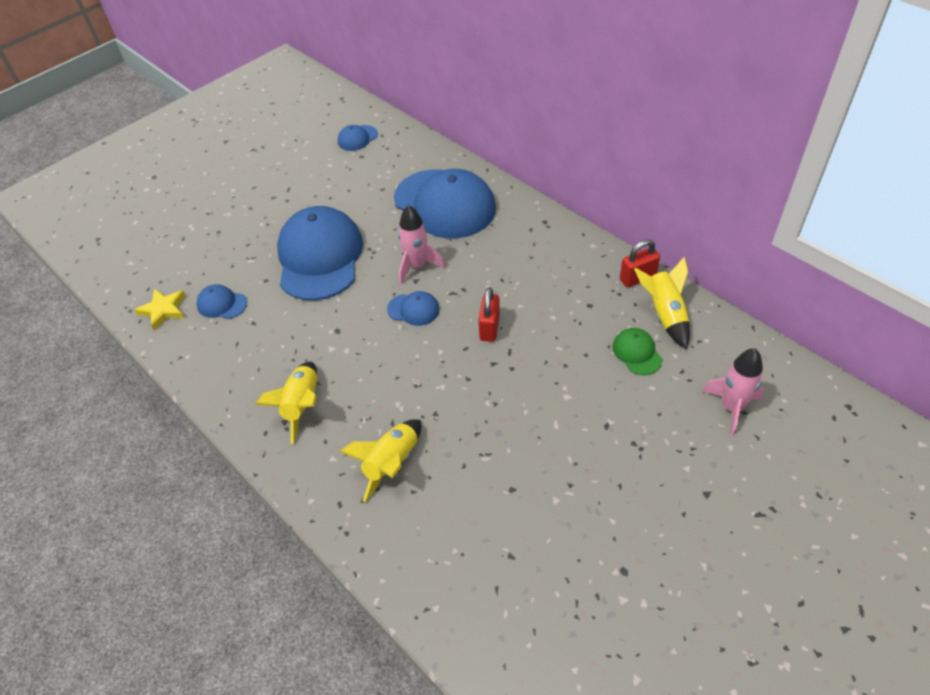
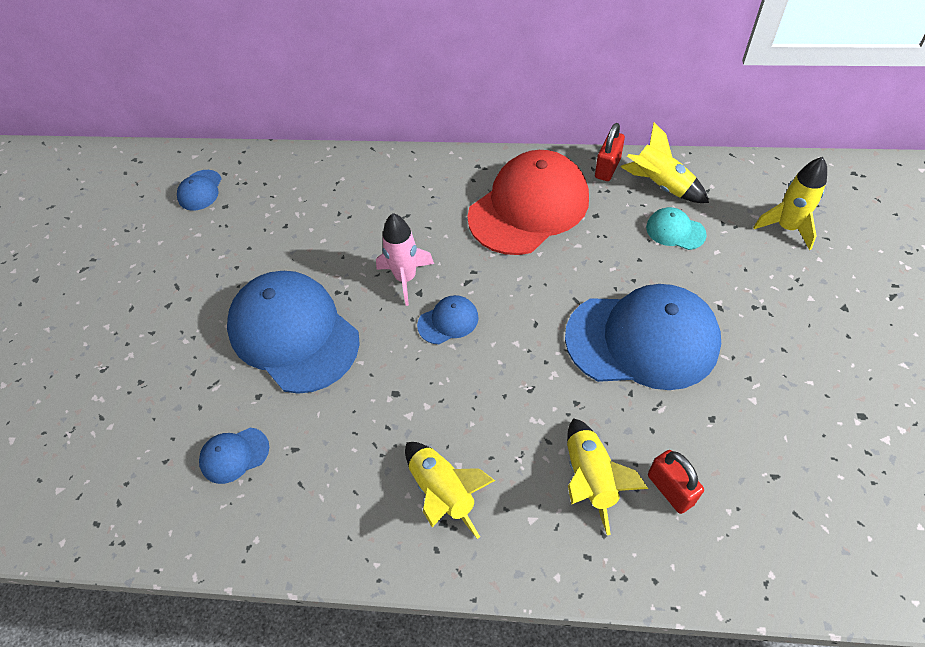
camera: 40 degrees left, 5 degrees up
(164, 310) = (167, 511): yellow star -> none
(445, 204) = (367, 203): blue cap -> blue cap (642, 339)
(489, 328) = (536, 291): red padlock -> red padlock (670, 489)
(548, 270) = (529, 207): none -> red cap
(637, 353) = (675, 231): green cap -> turquoise cap
(731, 407) = (786, 227): pink rocket -> yellow rocket

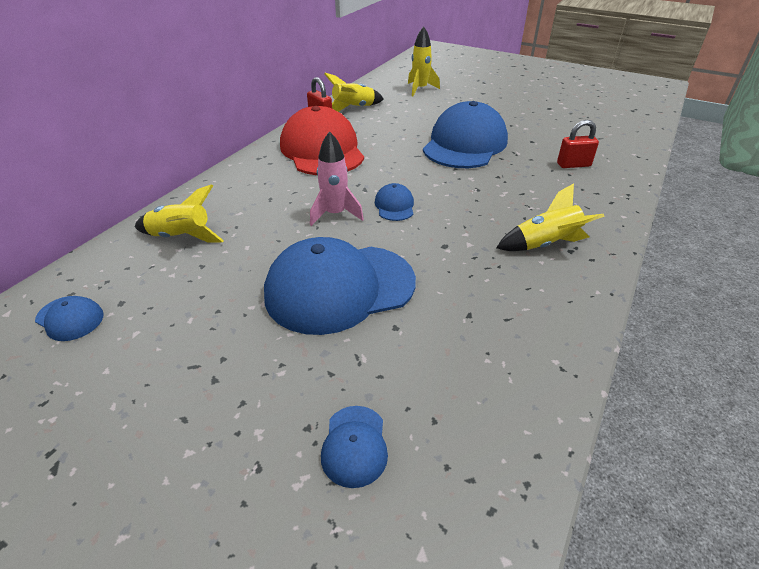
camera: 70 degrees left, 15 degrees down
(234, 455) = (455, 358): blue cap -> blue cap (354, 445)
(590, 478) = (556, 186): yellow rocket -> yellow rocket (181, 237)
(675, 231) = (393, 114): turquoise cap -> none

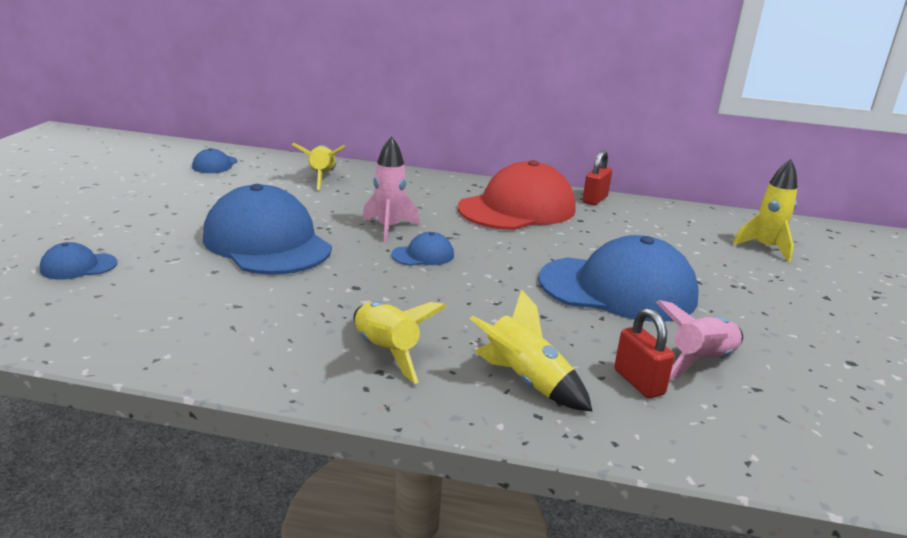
camera: 70 degrees right, 15 degrees down
(353, 108) = (644, 213): yellow rocket -> yellow rocket (526, 381)
(551, 143) = (701, 362): none -> pink rocket

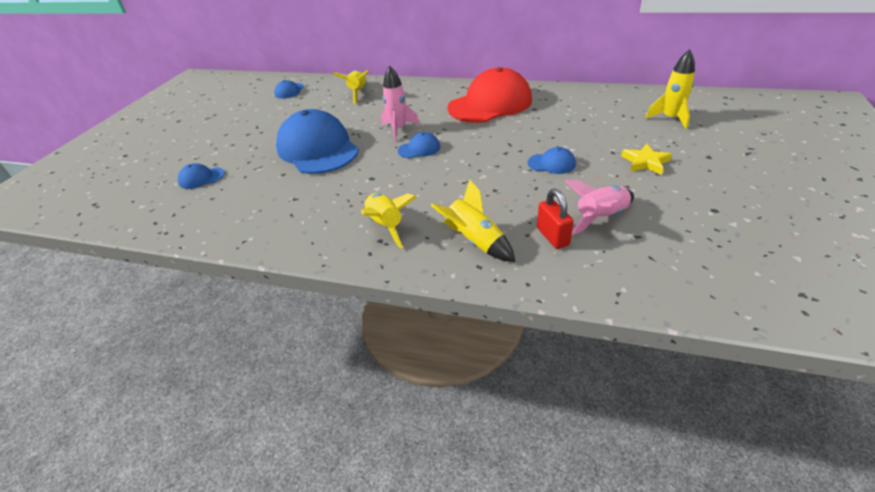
camera: 10 degrees right, 15 degrees up
(595, 199) = (548, 90): red padlock -> none
(618, 289) = (551, 163): blue cap -> blue cap, size x0.43
(745, 297) = (645, 162): none -> yellow star

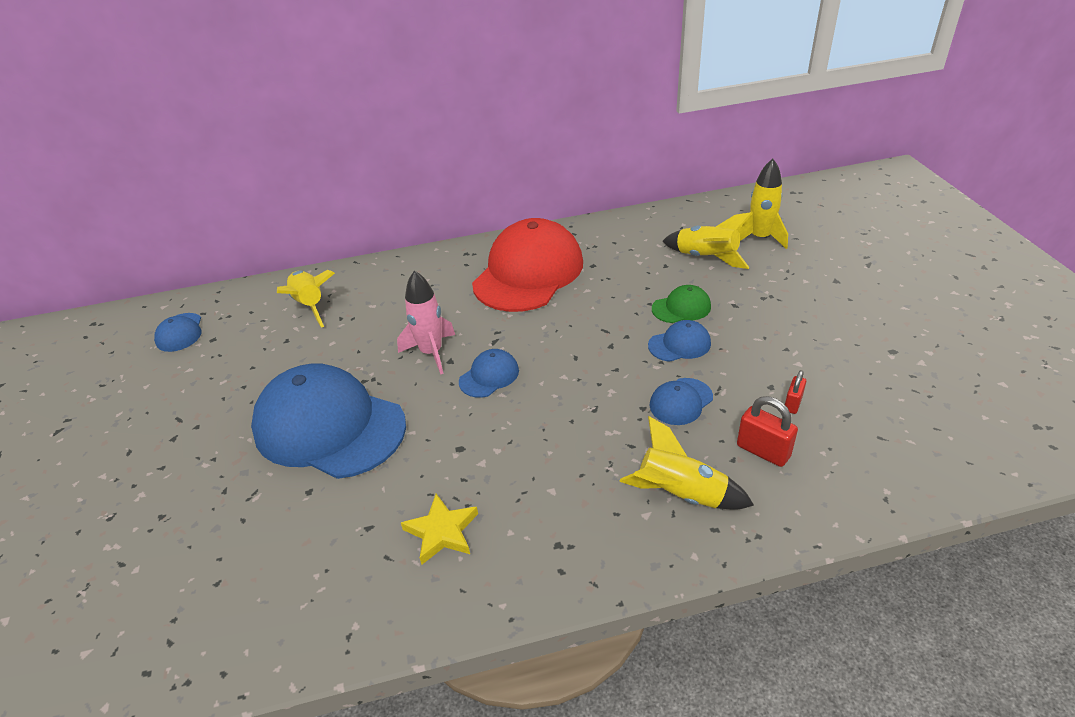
camera: 30 degrees left, 0 degrees up
(201, 178) = (160, 553): blue cap -> blue cap (681, 401)
(385, 225) = (546, 518): yellow rocket -> yellow rocket (706, 258)
(572, 144) = (681, 308): none -> green cap
(601, 217) = (792, 404): pink rocket -> red padlock
(645, 162) = (780, 309): yellow star -> yellow star (442, 532)

